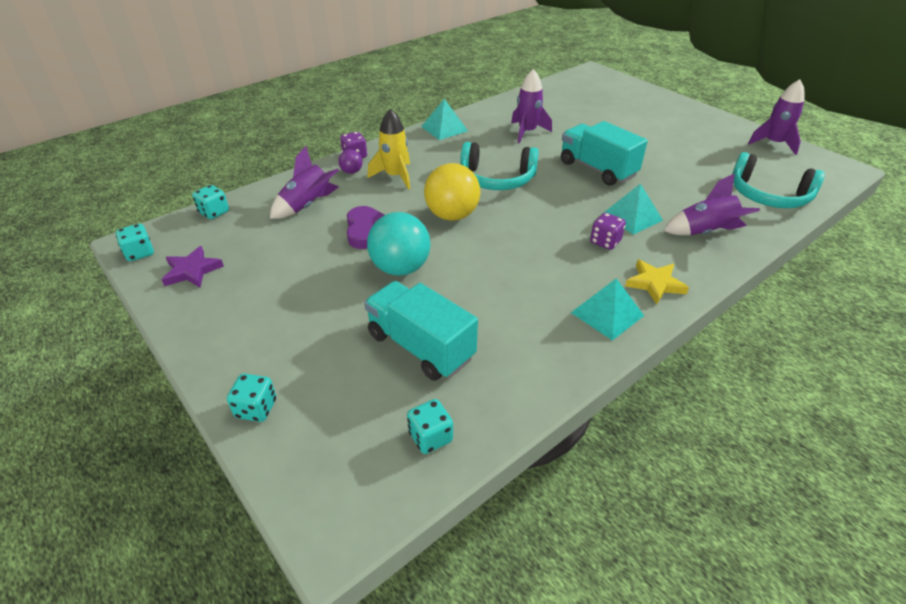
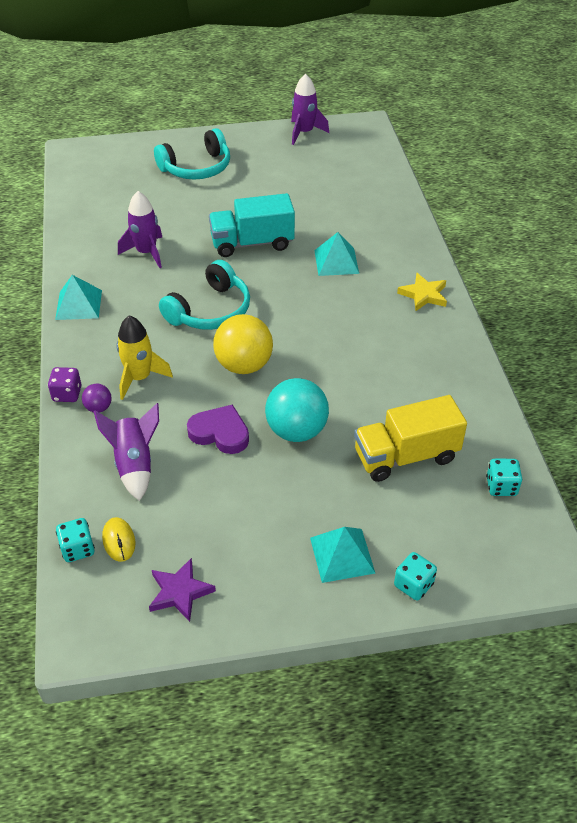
camera: 60 degrees left, 5 degrees up
(139, 253) = (107, 635): turquoise dice -> none
(230, 226) = (119, 541): none -> yellow mouse
(420, 346) = (406, 456): turquoise truck -> yellow truck
(605, 242) = (356, 293): purple dice -> none
(607, 314) = (438, 336): turquoise pyramid -> turquoise pyramid (342, 555)
(705, 232) = (385, 236): purple rocket -> none
(768, 195) = (368, 179): turquoise headphones -> turquoise headphones (197, 168)

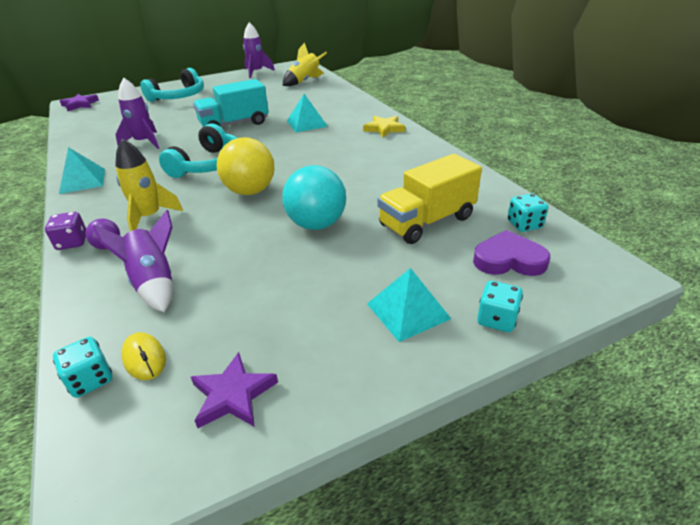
camera: 15 degrees left, 10 degrees down
(80, 157) = (80, 104): none -> purple star
(220, 433) = (241, 240): purple heart -> purple heart (509, 260)
(361, 169) = (305, 81): none -> yellow rocket

